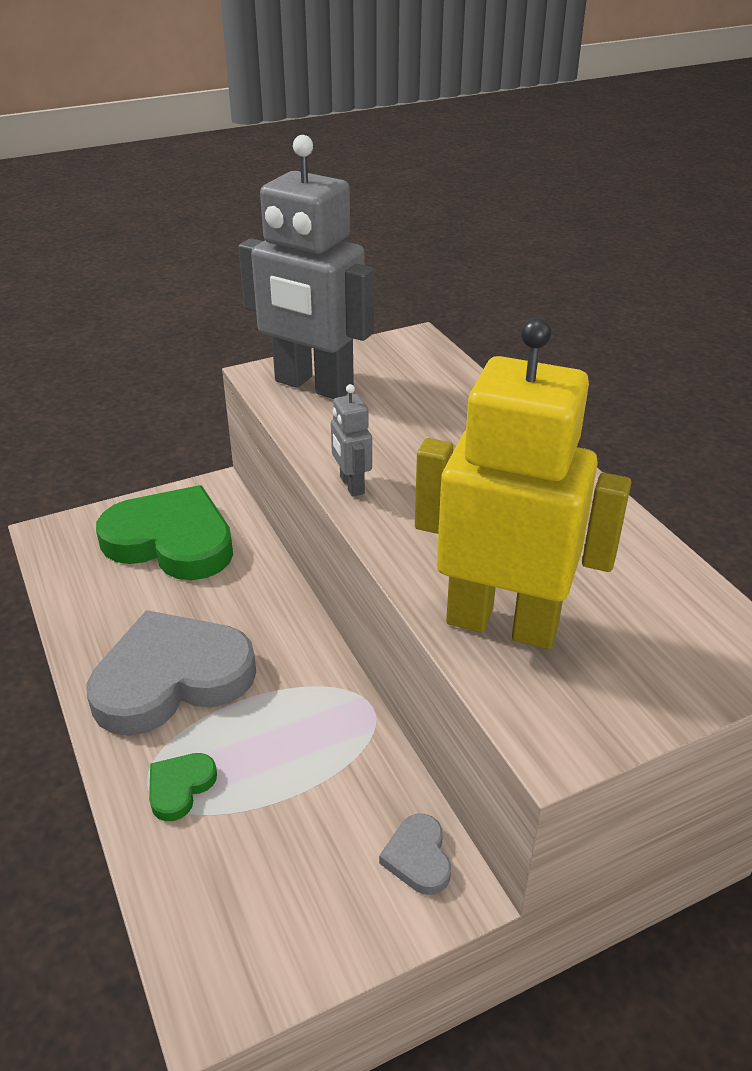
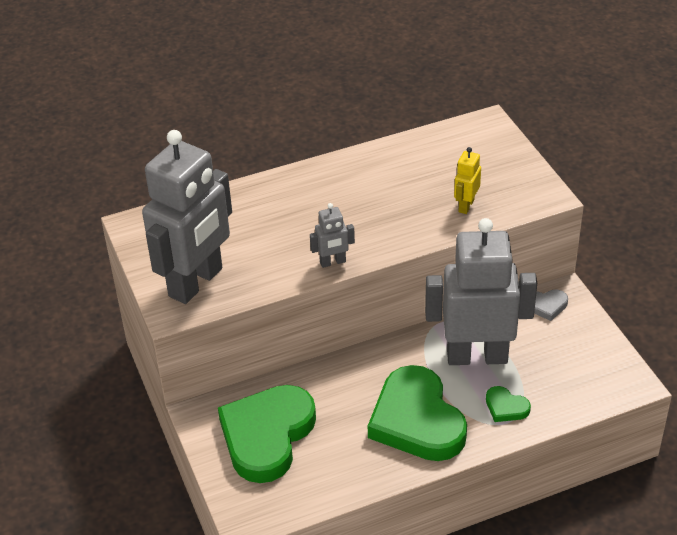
camera: 85 degrees left, 5 degrees up
(171, 678) = (417, 420): grey heart -> green heart
(294, 751) = (477, 356): none -> grey robot
(502, 623) = (466, 206): yellow robot -> yellow robot, size x0.41

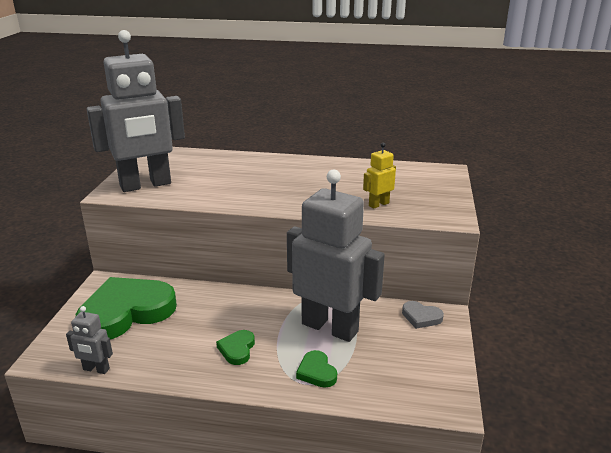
camera: 30 degrees right, 15 degrees down
(333, 262) = (243, 203): grey robot -> grey robot (96, 369)
(417, 420) = (237, 349): green heart -> green heart, size x0.42

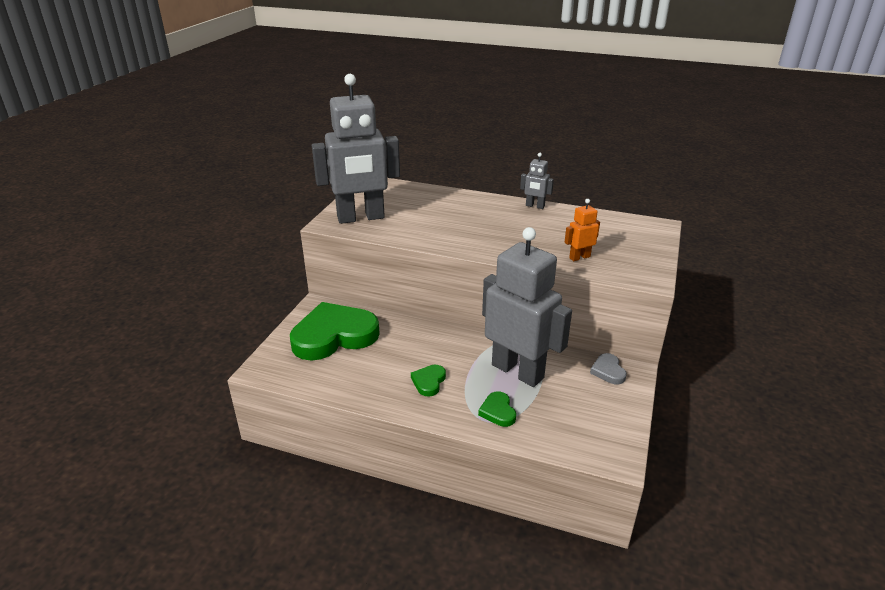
camera: 10 degrees right, 5 degrees up
(96, 369) = (303, 385): grey robot -> grey robot (535, 206)
(378, 204) = (579, 257): yellow robot -> orange robot
(421, 317) = (608, 371): grey heart -> grey heart turned 45 degrees clockwise

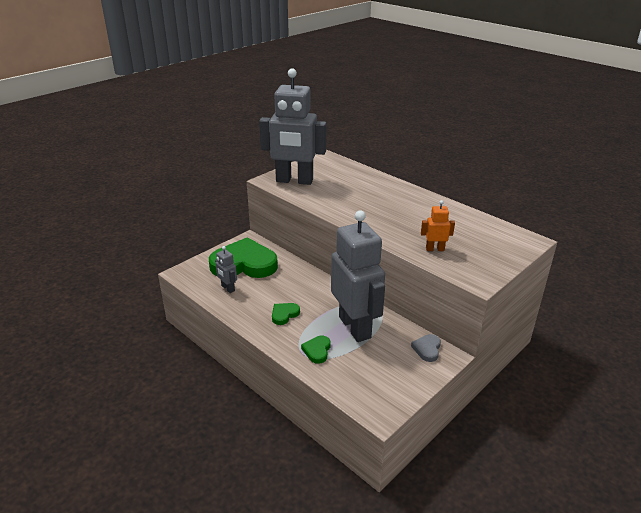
camera: 25 degrees right, 0 degrees up
(535, 206) = (436, 201): grey robot -> grey robot (228, 288)

